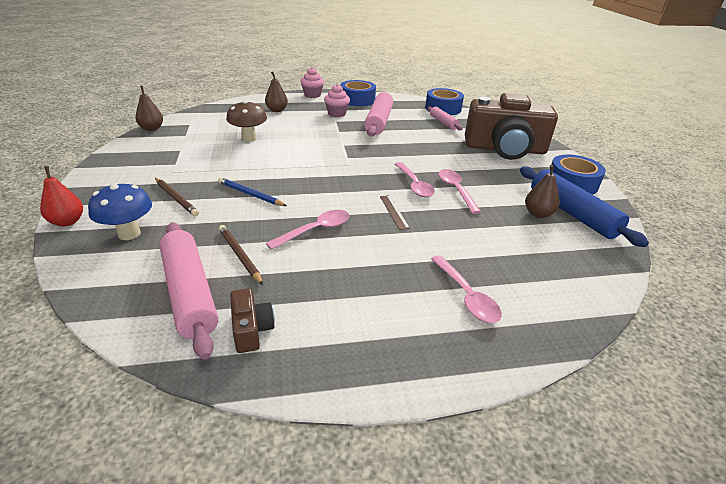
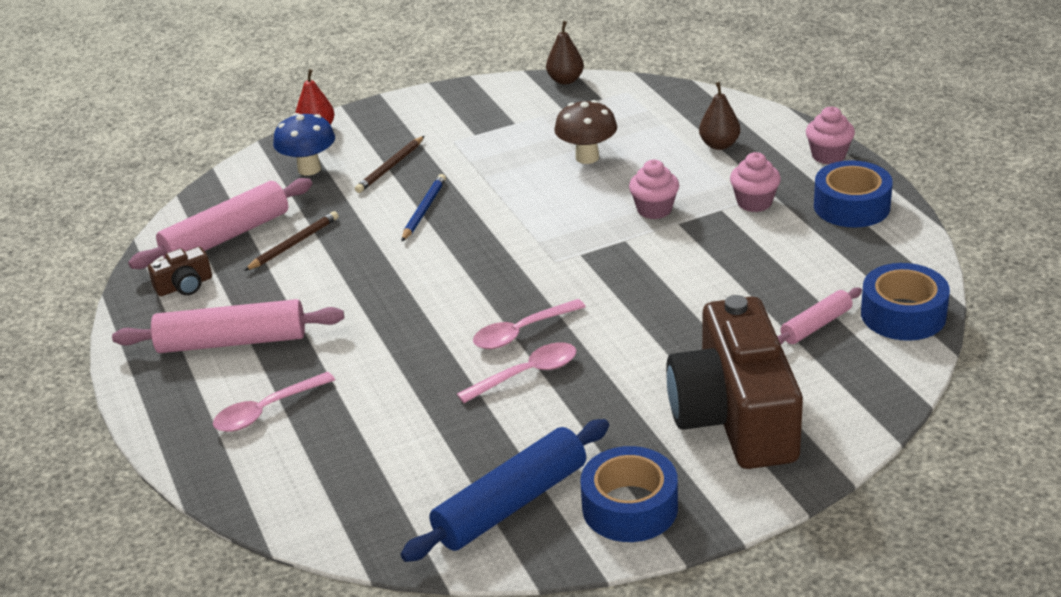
camera: 80 degrees right, 0 degrees up
(315, 230) = (361, 277): pink spoon -> none
(321, 133) = (654, 210): none -> pink cupcake
(378, 121) = (755, 252): pink rolling pin -> pink rolling pin (232, 341)
(394, 212) = (432, 327): brown ruler -> none
(538, 214) = (490, 465): brown pear -> none

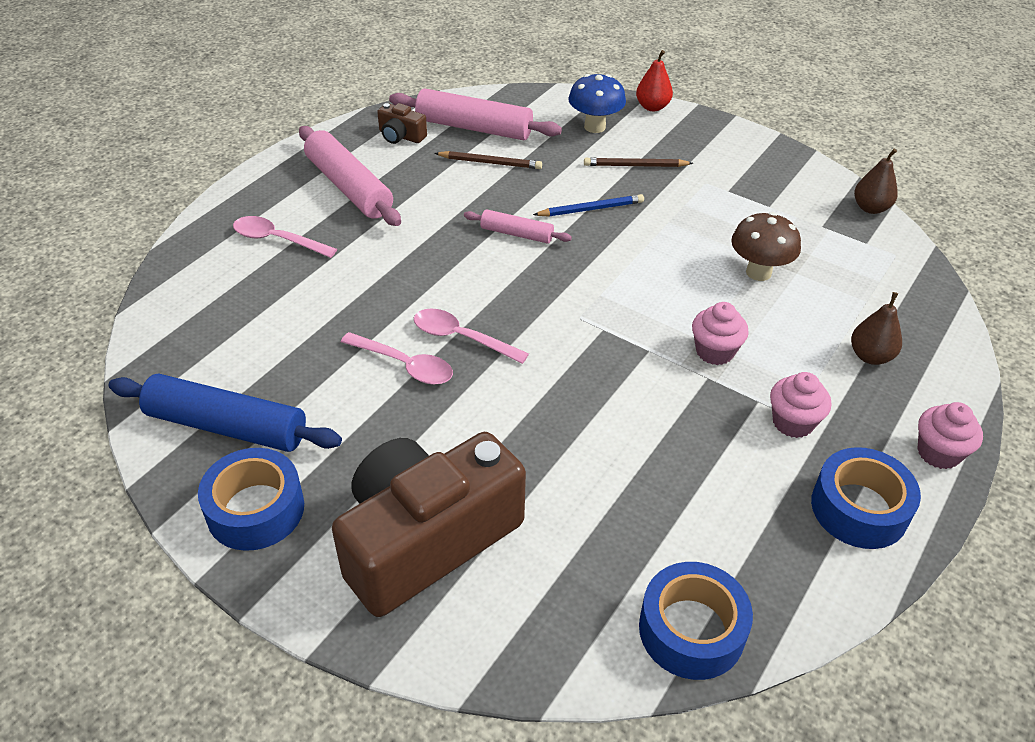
camera: 55 degrees right, 10 degrees up
(816, 325) = (616, 554): pink rolling pin -> pink rolling pin (516, 234)

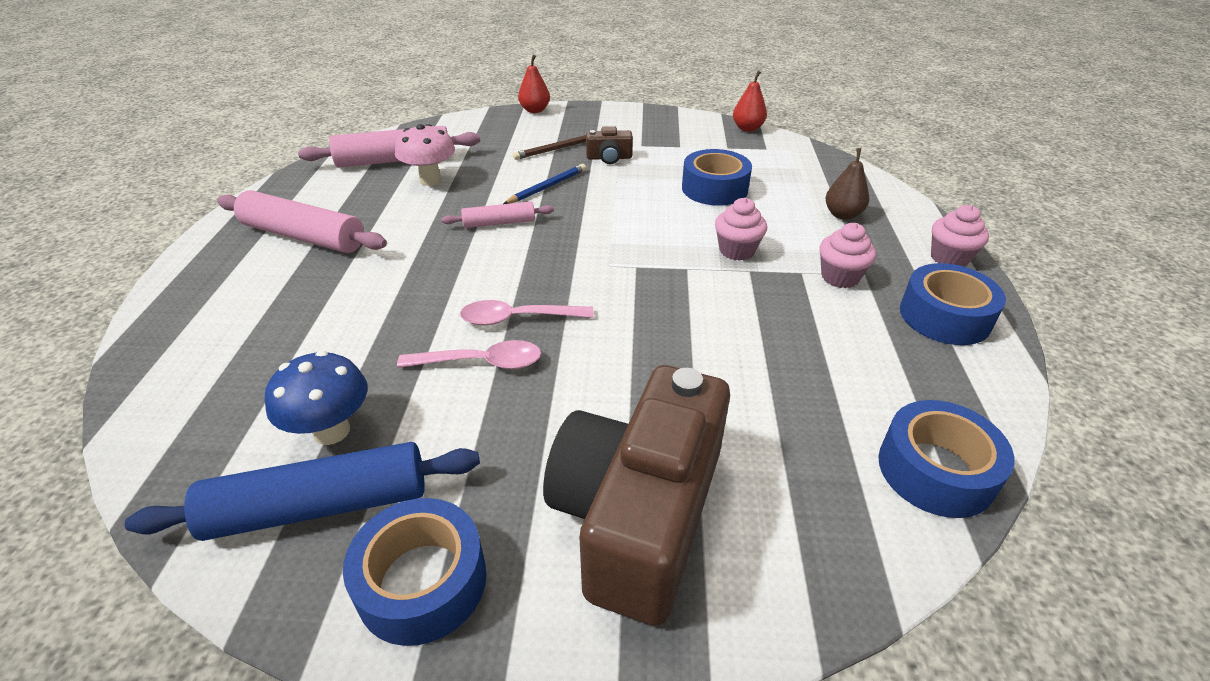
camera: 30 degrees left, 5 degrees down
(278, 240) = (255, 303): pink spoon -> none
(401, 136) = (327, 184): brown camera -> brown camera (609, 158)
(490, 163) = (430, 180): brown pencil -> pink mushroom
(594, 127) = (500, 133): blue mushroom -> blue mushroom (332, 431)
(758, 272) = (714, 188): brown mushroom -> blue tape
(870, 208) = (747, 128): brown pear -> red pear

